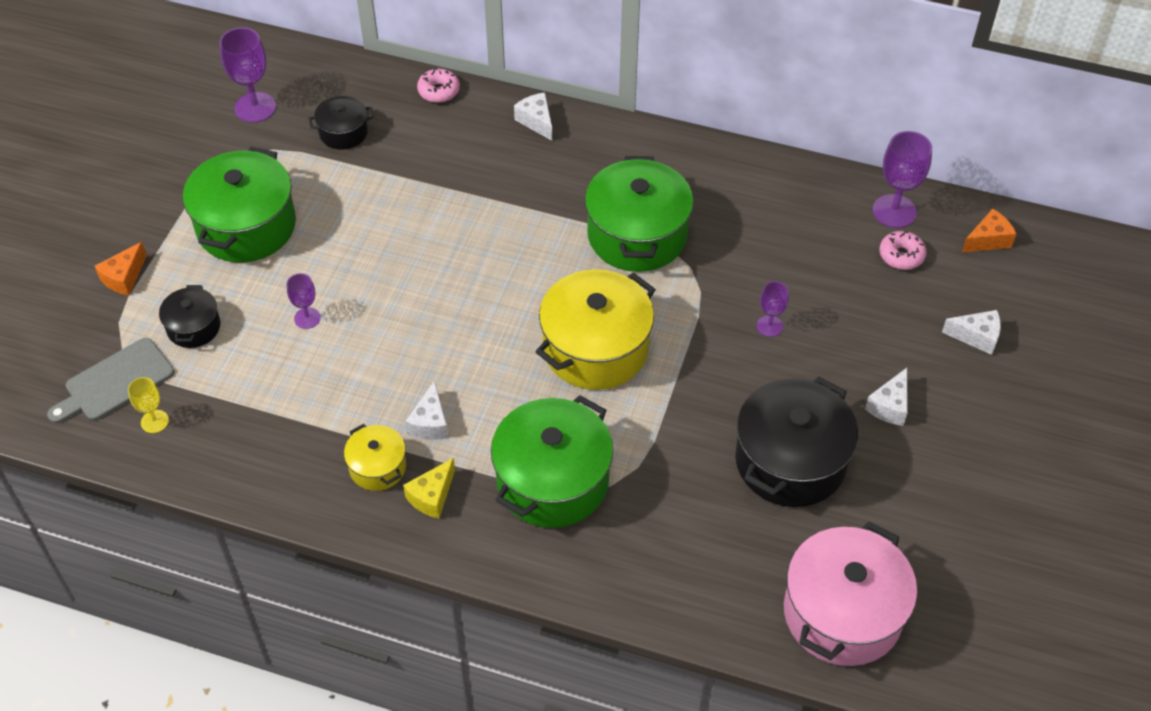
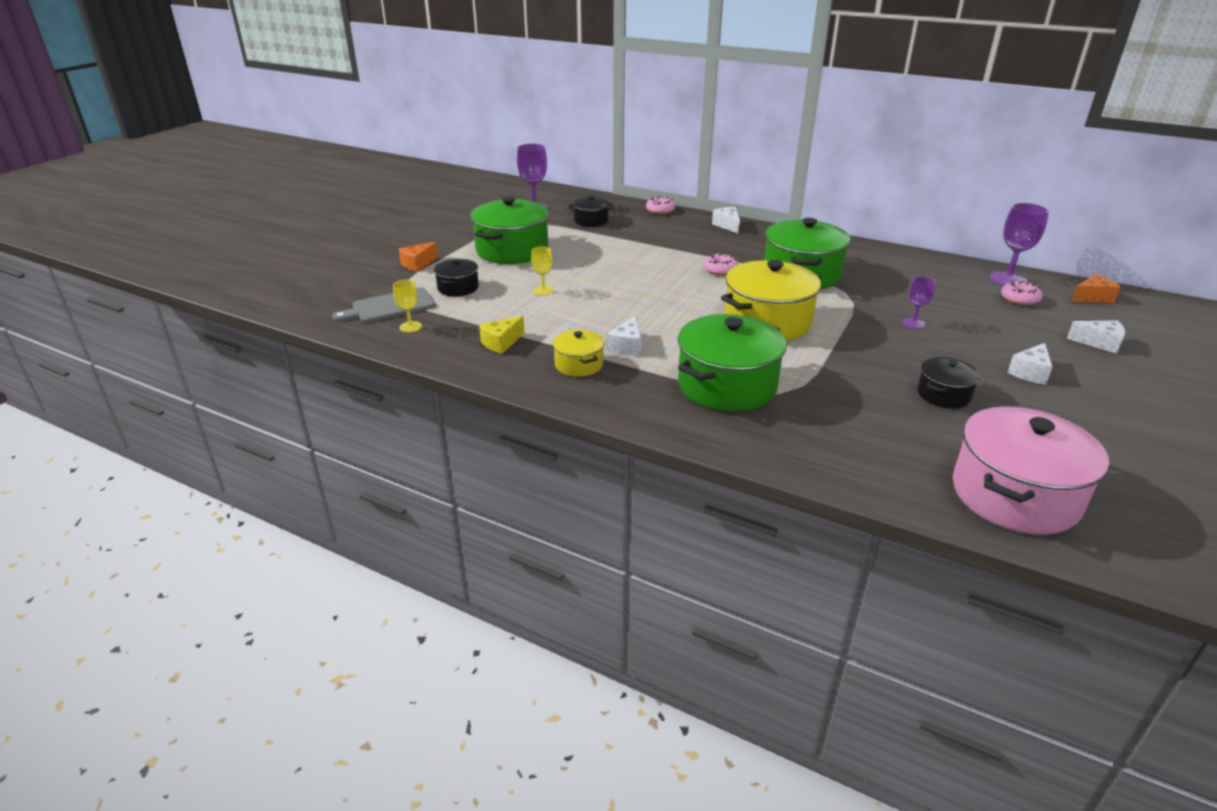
camera: 10 degrees right, 20 degrees down
(307, 318) = (543, 290): purple goblet -> yellow goblet
(432, 496) = (621, 384): yellow cheese -> yellow cheese (501, 343)
(532, 238) = (720, 270): none -> pink donut
(790, 461) = (943, 395): black pot -> black pot, size x0.51

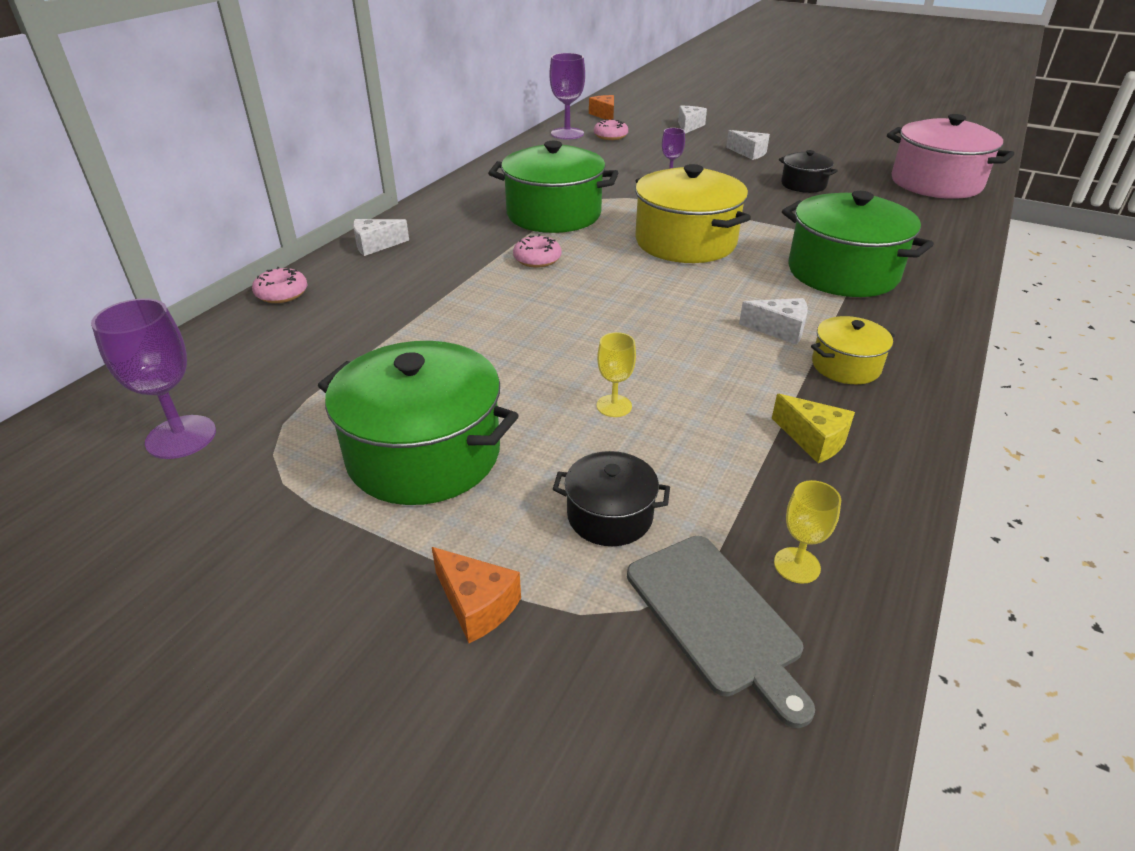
camera: 90 degrees left, 5 degrees up
(591, 221) = (298, 362): black pot -> none

